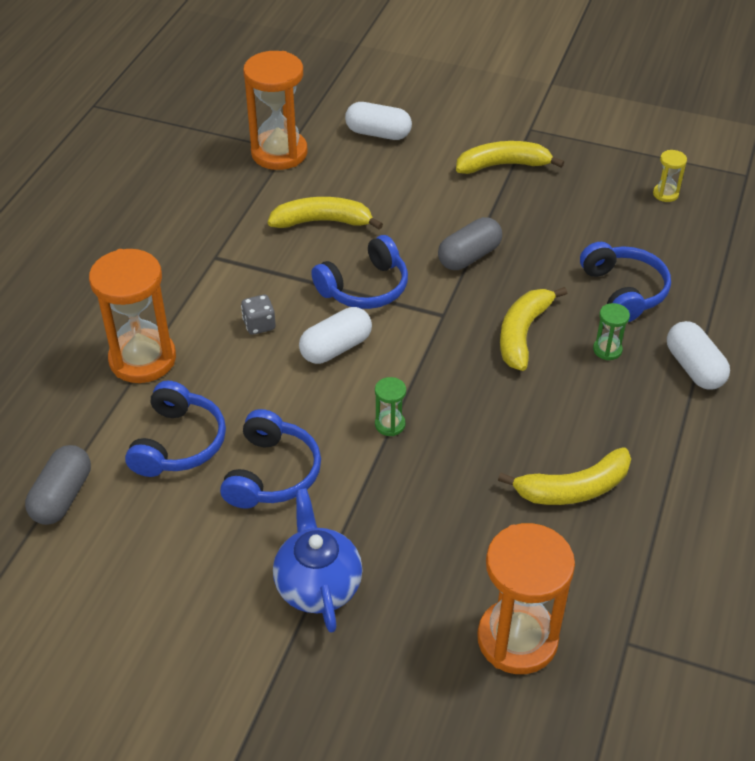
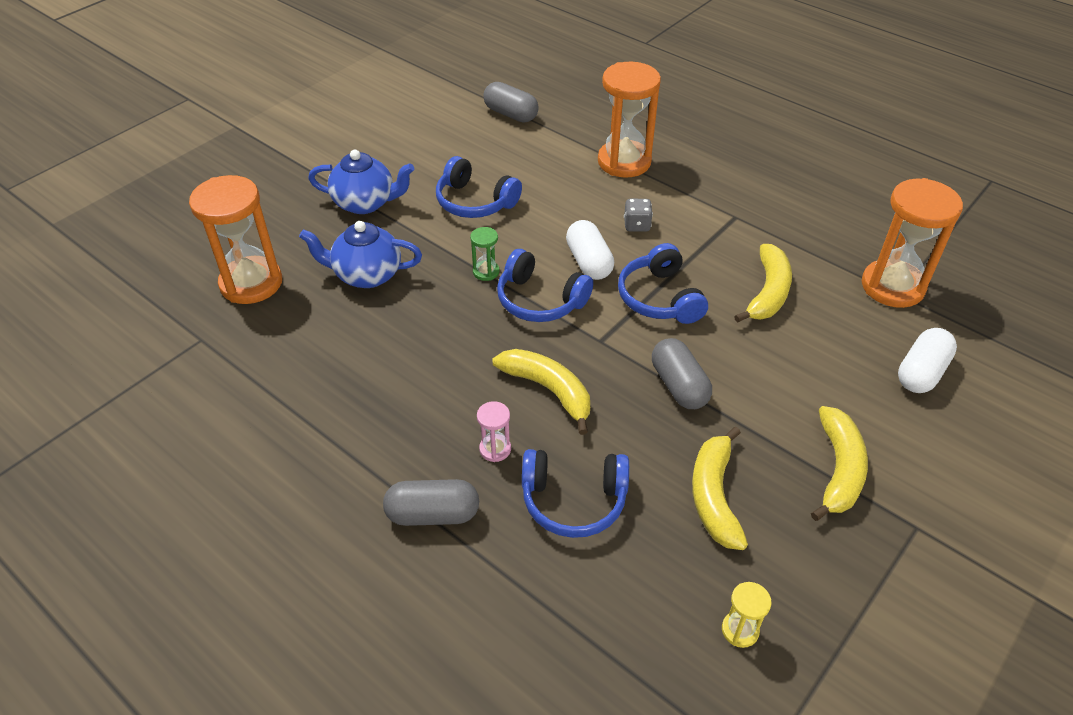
camera: 110 degrees right, 0 degrees up
(178, 443) = (529, 165): blue headphones -> blue headphones (540, 300)
(446, 528) = (367, 275): none -> blue teapot
(573, 489) = (352, 360): yellow banana -> yellow banana (714, 496)
(607, 350) = (495, 449): green hourglass -> pink hourglass
(694, 368) = (433, 514): white capsule -> grey capsule

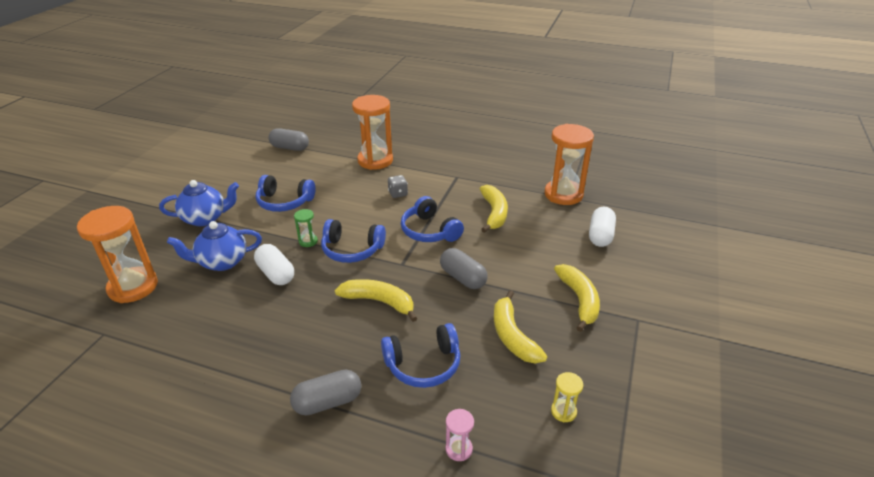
camera: 20 degrees left, 10 degrees down
(495, 449) = (356, 347): pink hourglass -> pink hourglass (459, 449)
(589, 262) = (375, 221): white capsule -> white capsule (276, 274)

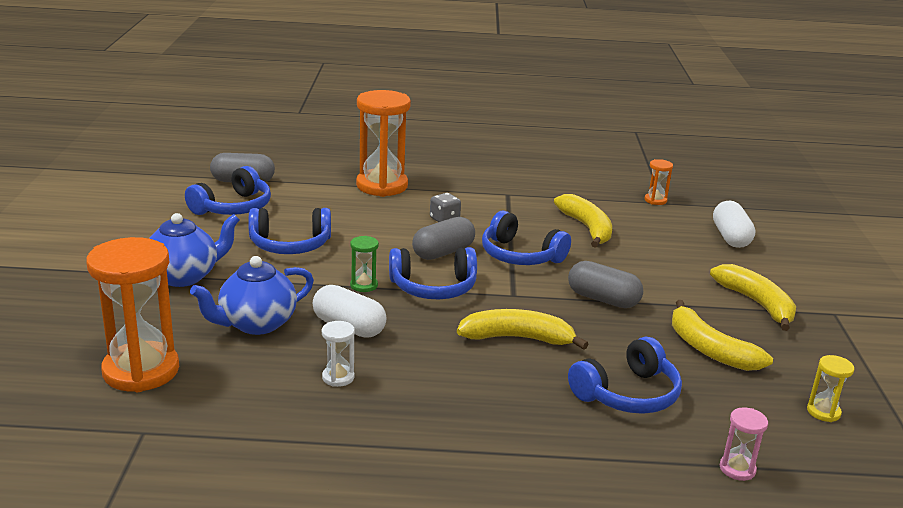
camera: 20 degrees left, 10 degrees down
(242, 313) = (338, 377): none -> white hourglass
(270, 168) = (233, 207): none -> blue headphones
(328, 402) = (539, 452): grey capsule -> grey capsule (443, 252)
(563, 194) = (655, 200): orange hourglass -> orange hourglass, size x0.44

